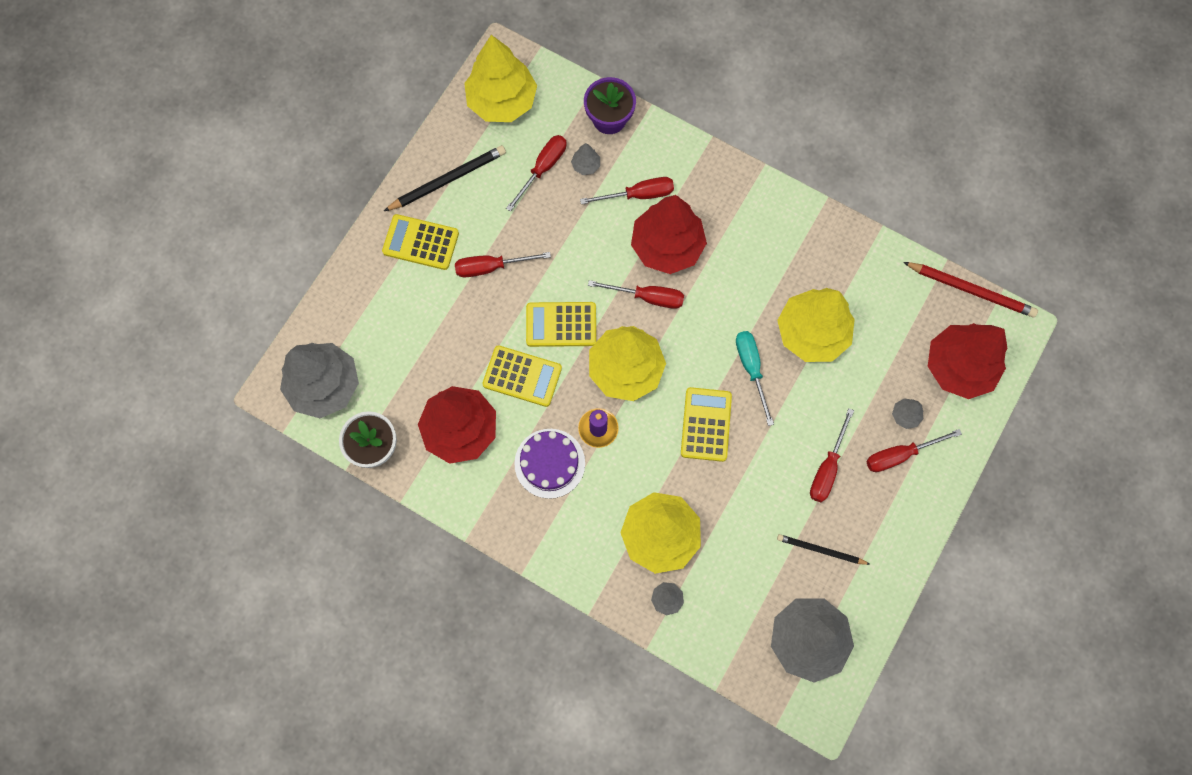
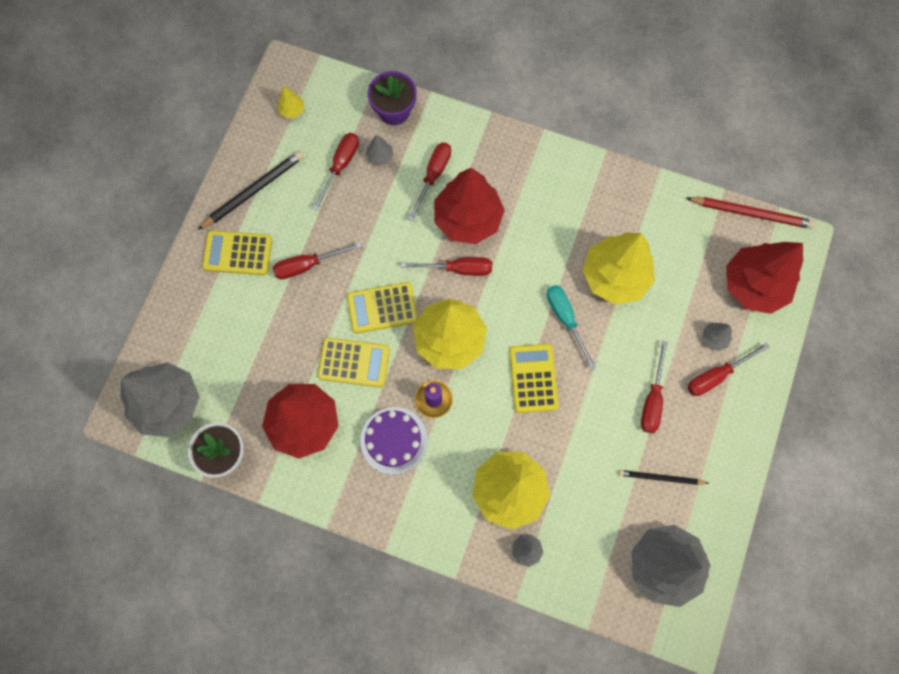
camera: 10 degrees left, 0 degrees up
(502, 101) = (292, 110): yellow tree -> yellow tree, size x0.40
(638, 195) = (433, 176): red screwdriver -> red screwdriver turned 45 degrees counterclockwise

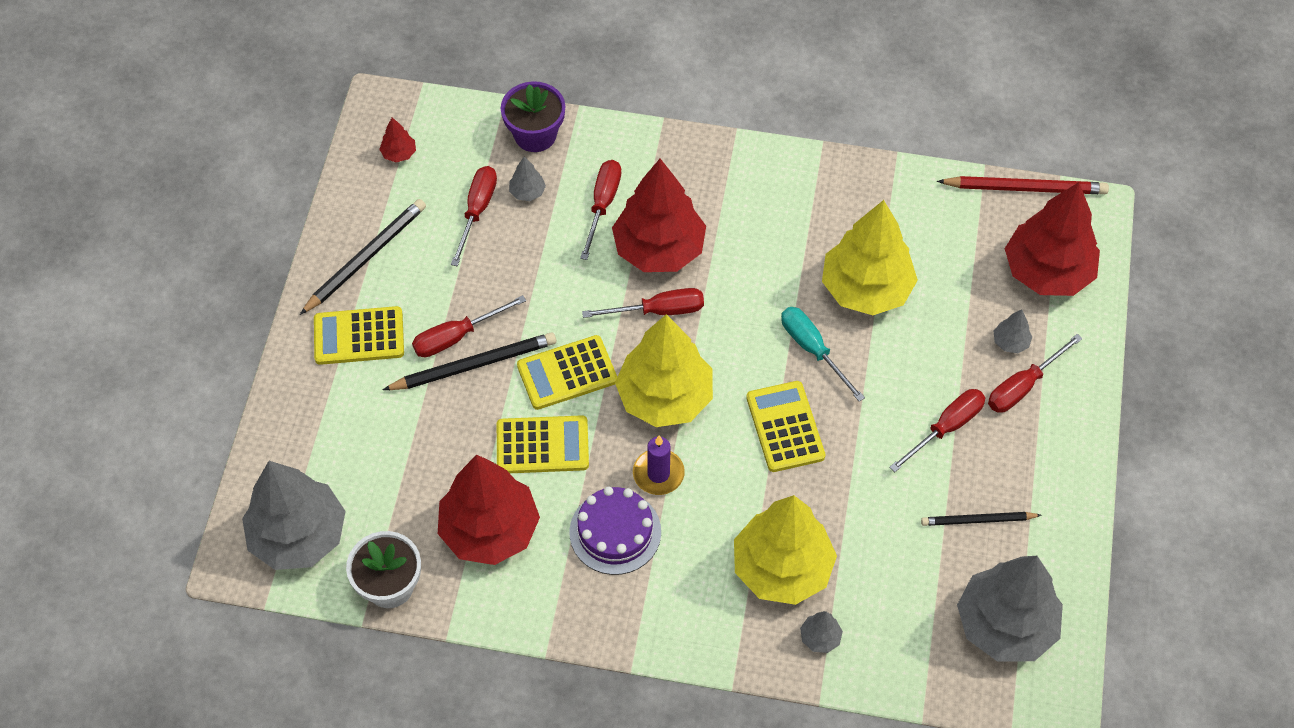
camera: 10 degrees left, 15 degrees down
(292, 110) = (399, 153): yellow tree -> red tree
(316, 290) = (474, 364): none -> black pencil
(652, 399) = (946, 428): red screwdriver -> red screwdriver turned 135 degrees counterclockwise

